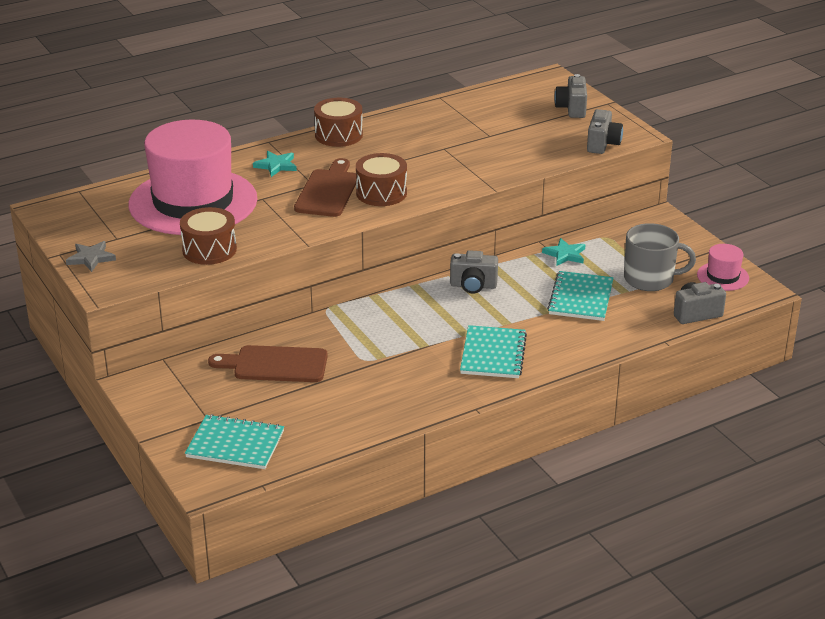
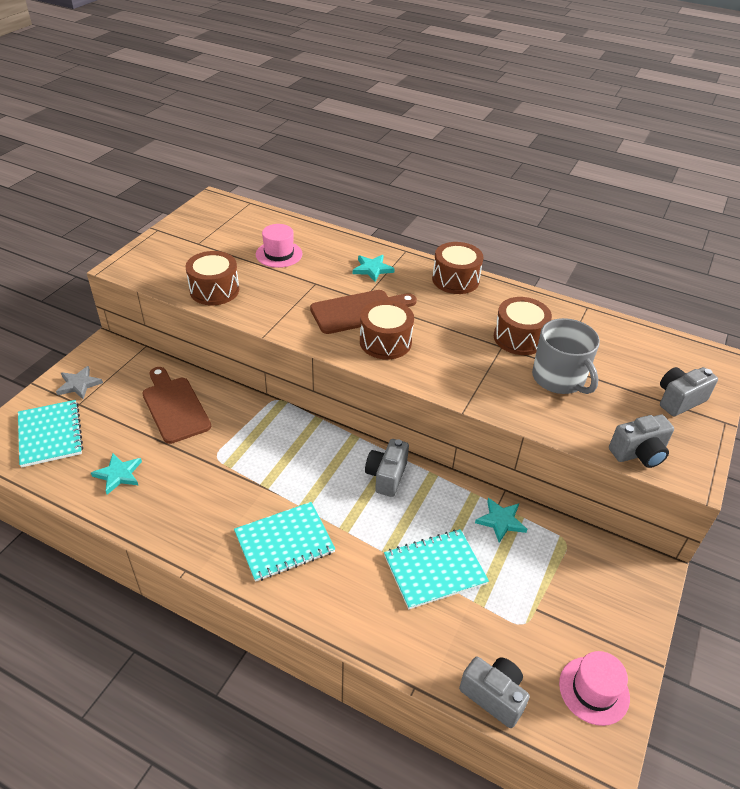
camera: 55 degrees right, 10 degrees up
(91, 258) = (161, 244): grey star -> grey star (79, 384)
(193, 202) = (279, 254): pink hat -> pink hat, size x0.41
(332, 417) = (118, 474): none -> turquoise star
(442, 138) = (519, 338): none -> brown drum
(473, 286) = (386, 476): grey camera -> grey camera turned 45 degrees clockwise
(650, 279) = (523, 617): grey mug -> grey mug (559, 378)

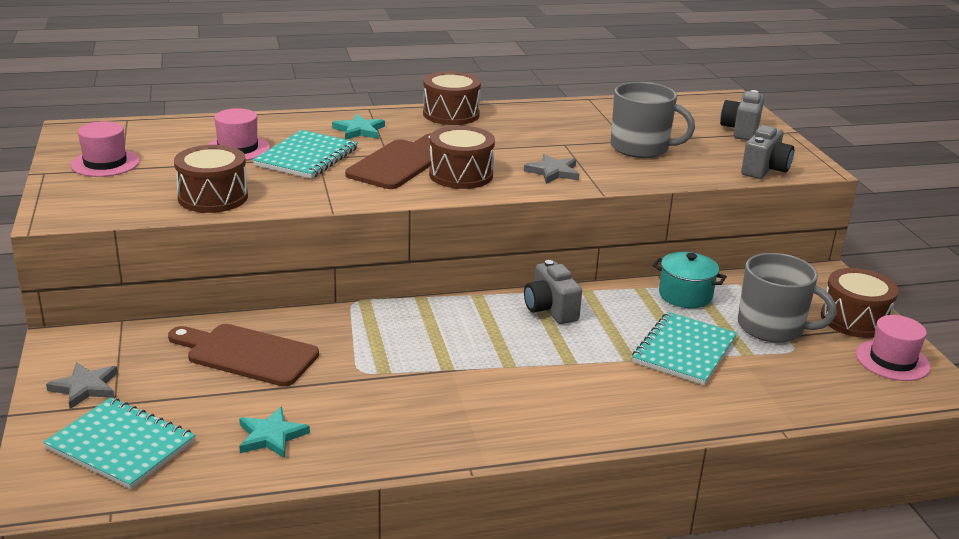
camera: 40 degrees left, 15 degrees down
(195, 235) = (105, 163): none -> pink hat
(284, 542) = (532, 398): turquoise notebook -> turquoise notebook (306, 157)
(455, 370) = (553, 172): none -> grey star
(493, 696) = (839, 401): grey camera -> none
(501, 521) = (685, 295): turquoise star -> turquoise pot
(519, 338) = (569, 134): brown drum -> brown drum (854, 319)
(532, 592) = (772, 327): none -> grey mug

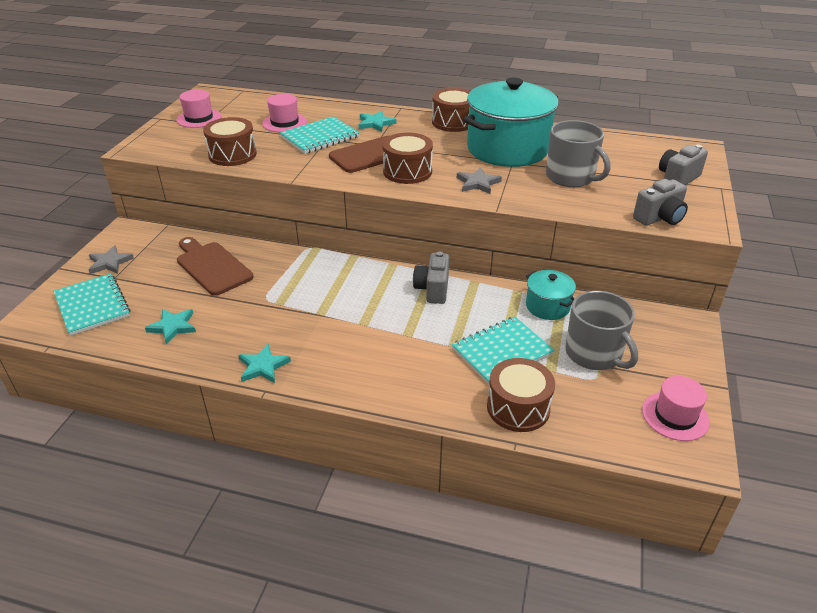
camera: 30 degrees right, 10 degrees up
(439, 443) = (263, 366): none -> turquoise star
(544, 132) = (507, 149): none -> turquoise pot
(854, 319) = (676, 369): brown drum -> brown drum (518, 407)

